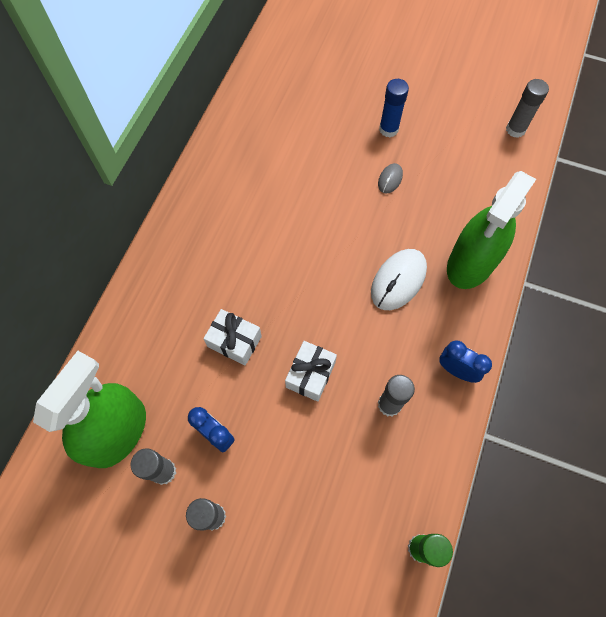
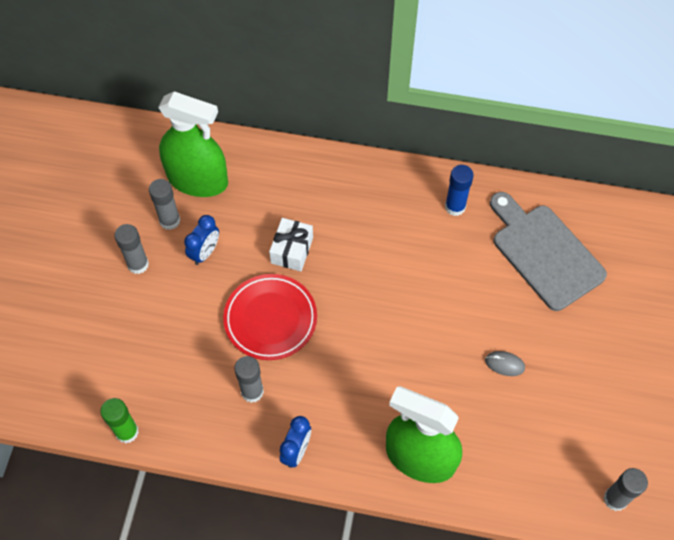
camera: 80 degrees right, 5 degrees down
(287, 126) = (544, 253): none -> grey cutting board
(310, 375) = (270, 319): white gift -> red plate
(388, 129) = (571, 355): blue glue stick -> blue glue stick (455, 207)
(398, 280) = (383, 386): white mouse -> none

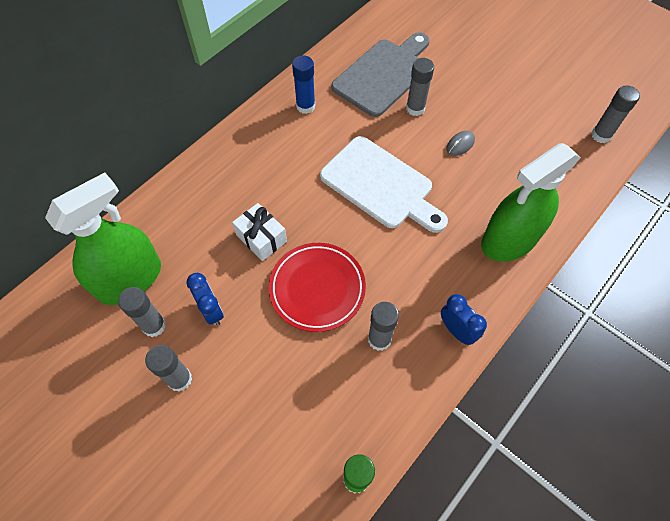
camera: 60 degrees left, 0 degrees up
(408, 316) = (381, 185): none -> white cutting board
(521, 302) = (415, 108): none -> grey glue stick
(544, 253) = (383, 74): grey cutting board -> grey cutting board turned 135 degrees clockwise

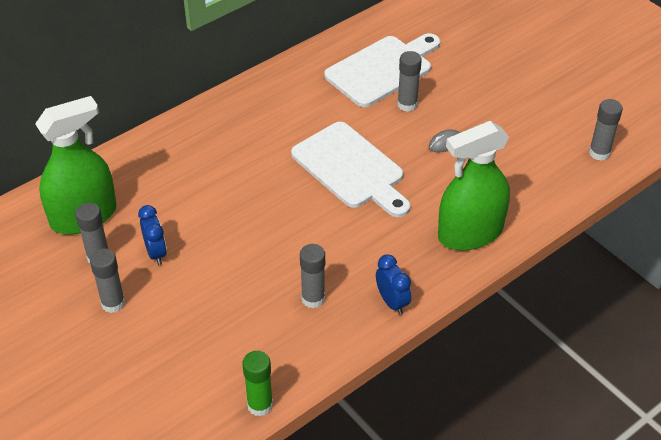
camera: 10 degrees right, 15 degrees down
(261, 238) = (219, 199): white gift -> none
(305, 106) = (293, 89): blue glue stick -> none
(317, 288) = (263, 248): red plate -> none
(383, 74) = (382, 69): grey cutting board -> white cutting board

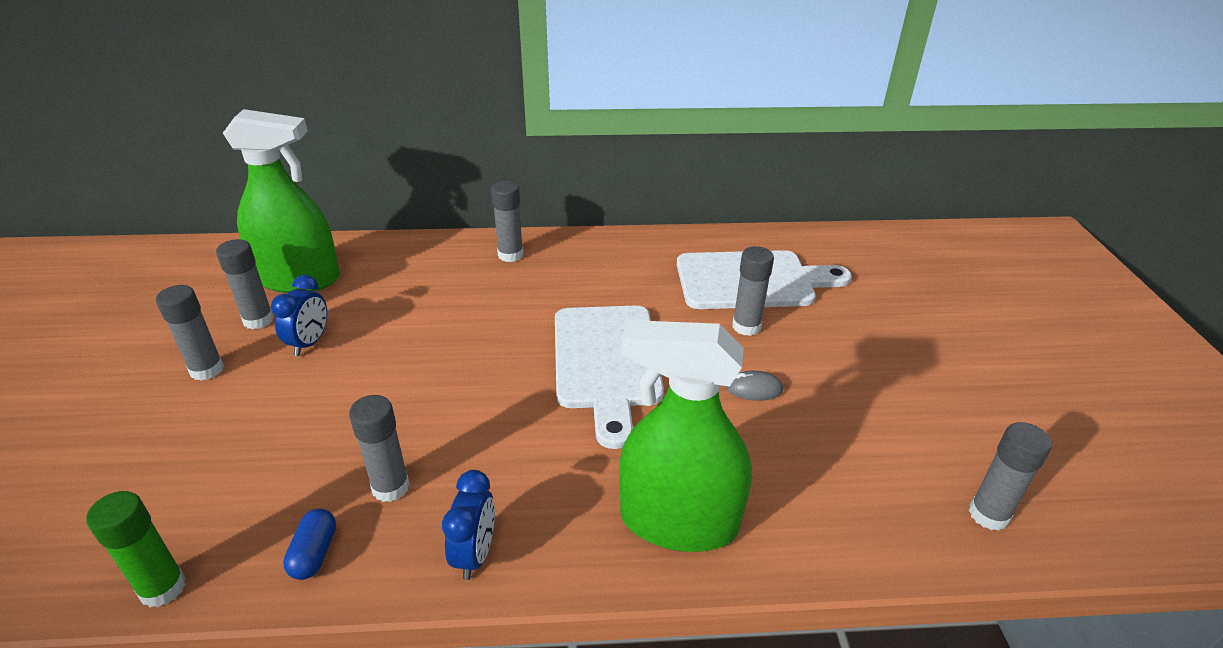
camera: 35 degrees right, 10 degrees down
(209, 125) = (510, 255): none -> grey glue stick
(314, 348) = (314, 553): none -> blue capsule

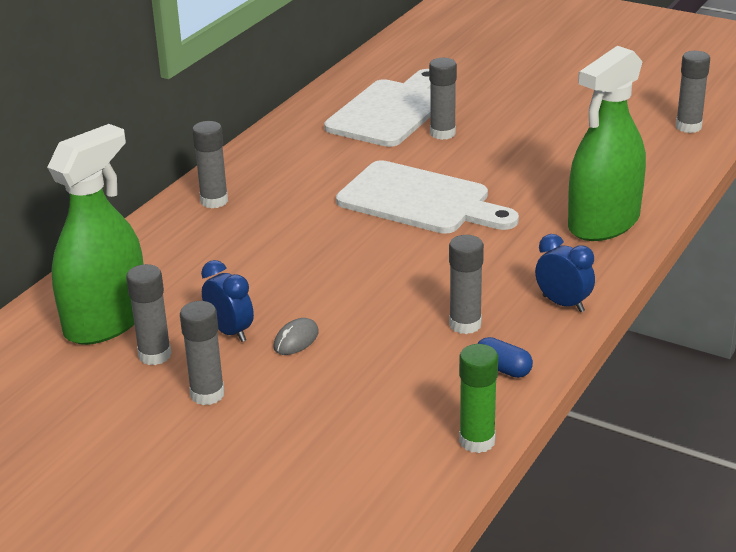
camera: 55 degrees left, 5 degrees down
(754, 389) = (512, 155): grey mouse -> grey mouse (296, 340)

